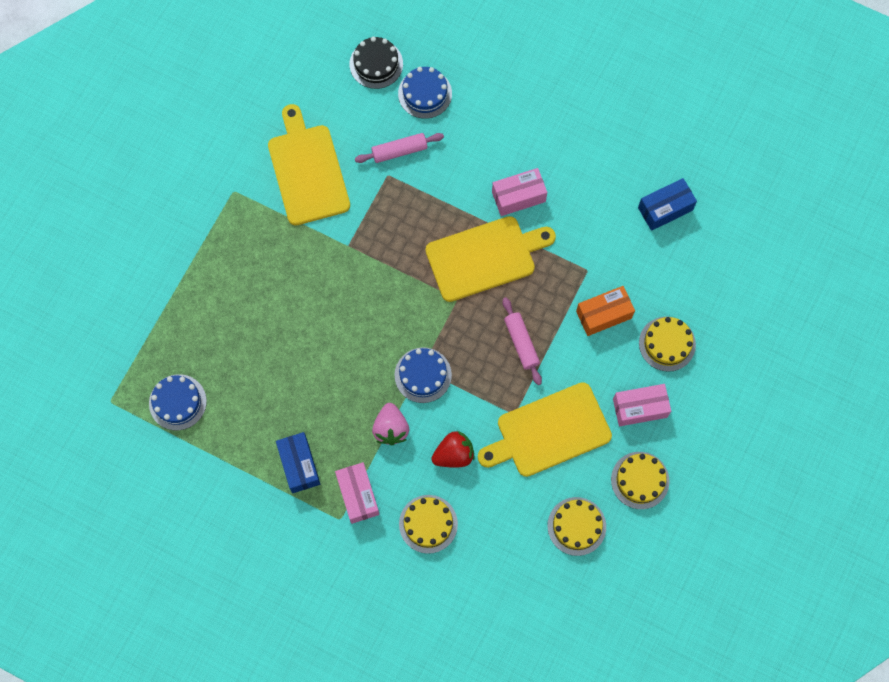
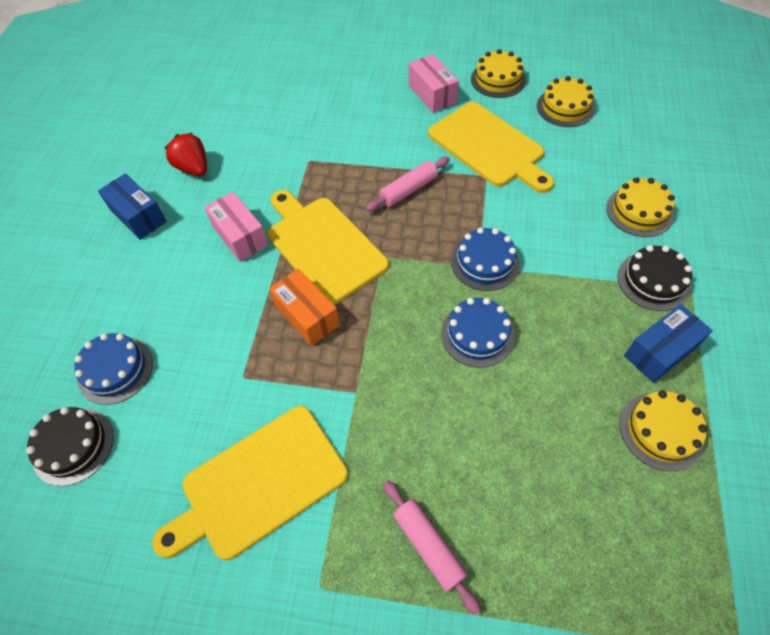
camera: 105 degrees left, 15 degrees down
(177, 402) = (677, 542): blue cake -> blue cake (477, 334)
(358, 495) = (653, 281): pink box -> black cake
(391, 428) = (561, 273): pink strawberry -> none
(399, 151) = (205, 374): pink rolling pin -> pink rolling pin (429, 546)
(454, 454) = (555, 211): red strawberry -> red strawberry (193, 168)
(603, 314) = (351, 138): orange box -> orange box (307, 315)
(665, 209) = (225, 122): blue box -> blue box (138, 216)
(667, 344) = (362, 91): yellow cake -> yellow cake (661, 431)

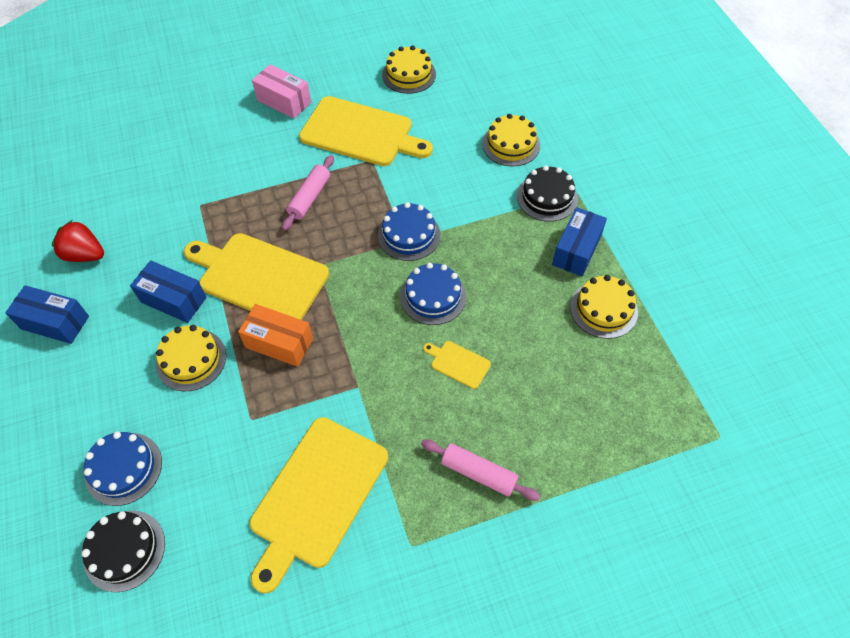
camera: 30 degrees left, 0 degrees up
(240, 236) = (173, 300): pink box -> blue box
(467, 416) = (458, 363): none -> yellow cutting board
(498, 79) = (337, 68): yellow cake -> yellow cake (191, 359)

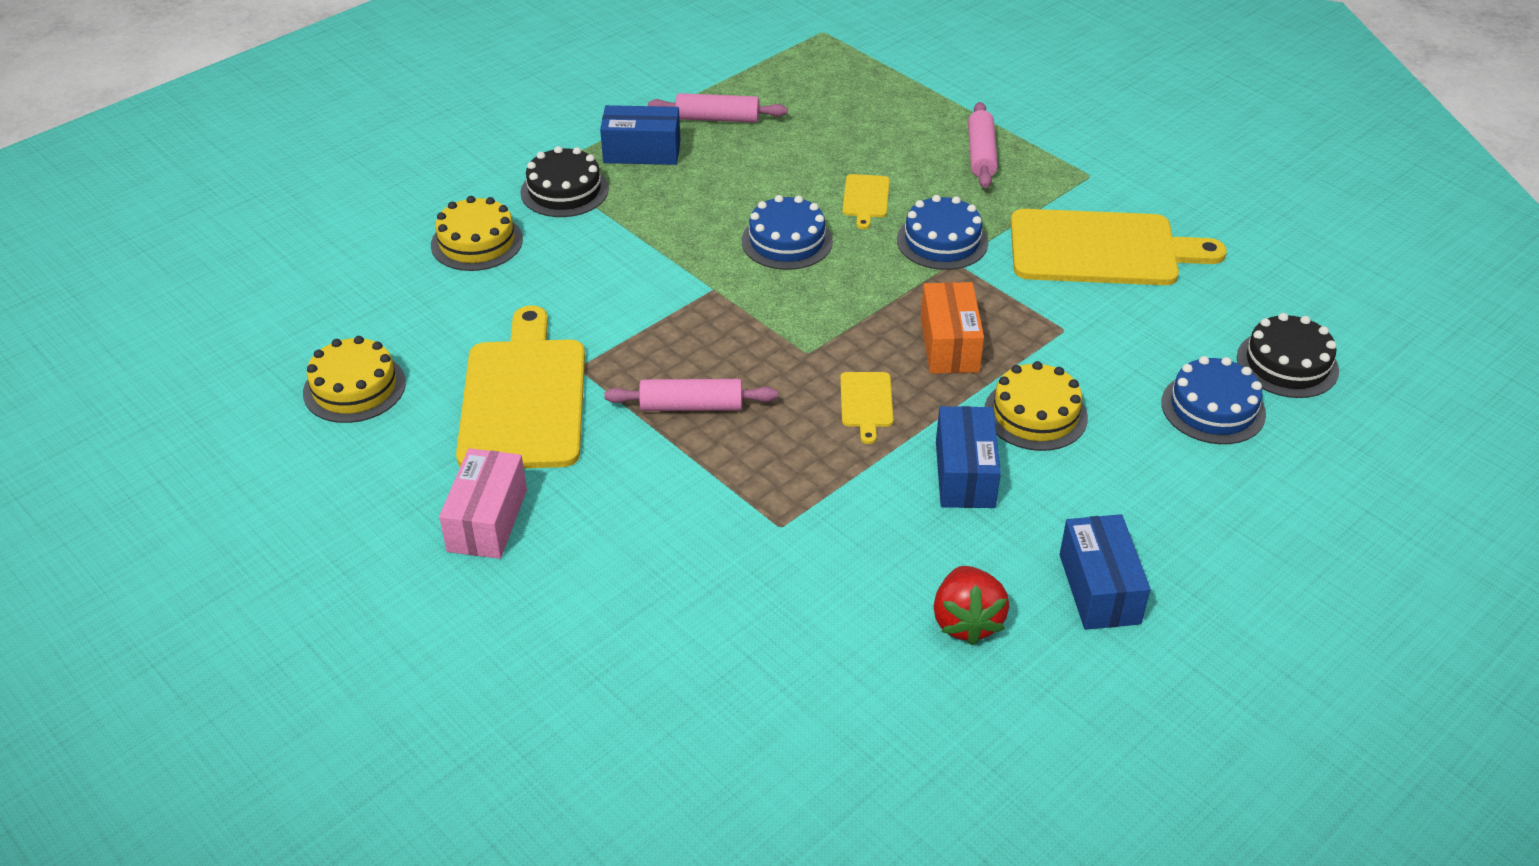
camera: 115 degrees left, 15 degrees down
(259, 277) = (866, 403): yellow cutting board -> yellow cutting board, size x0.43
(409, 235) = (702, 288): blue cake -> blue cake (942, 241)
(603, 309) = (717, 118): yellow cake -> pink rolling pin

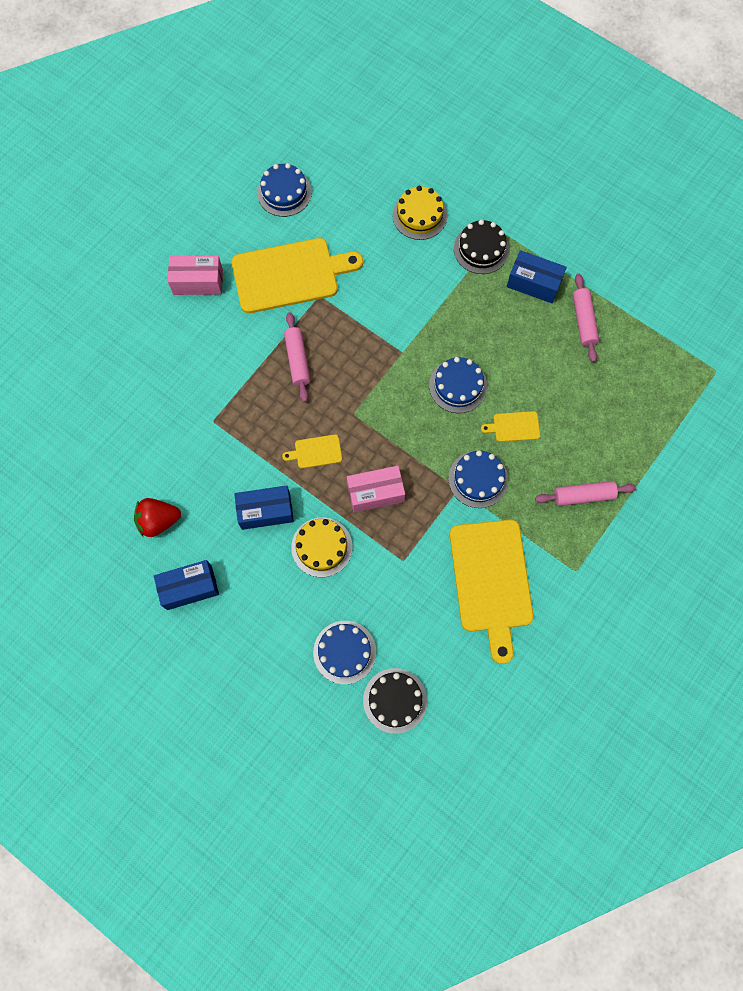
camera: 80 degrees right, 30 degrees up
(354, 388) = (284, 192): yellow cake -> blue cake
(642, 152) = (533, 283): blue box -> blue box turned 60 degrees counterclockwise
(949, 345) = (375, 493): orange box -> pink box

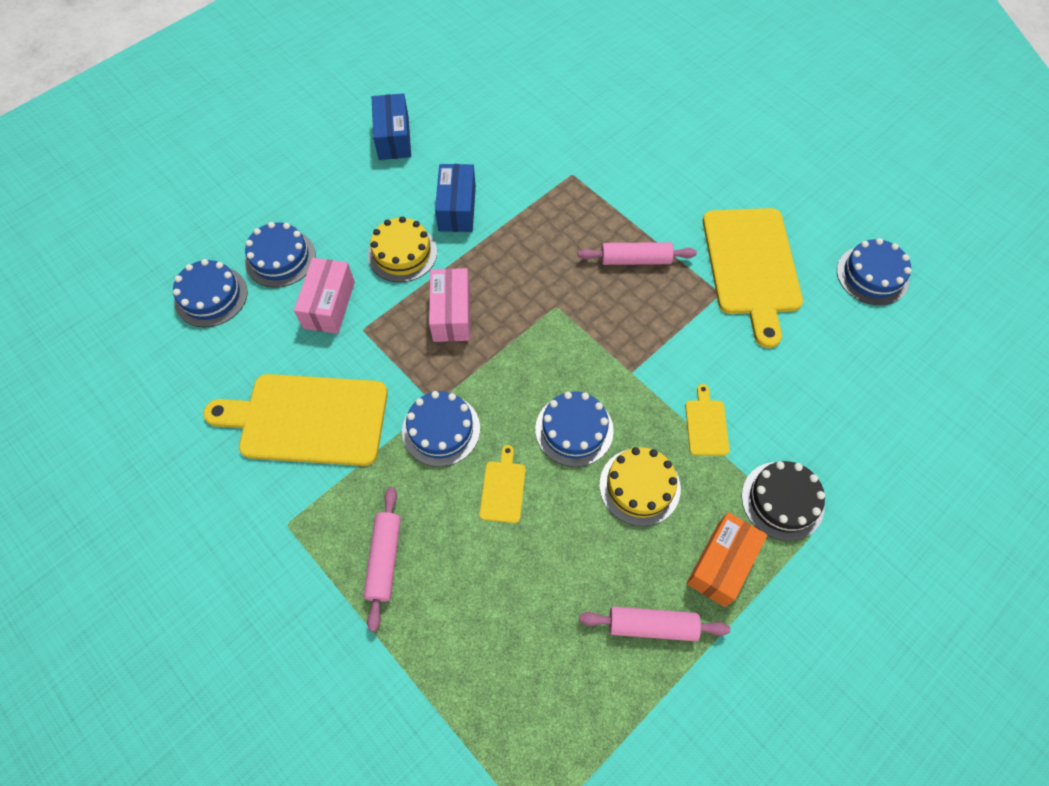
camera: 100 degrees right, 10 degrees down
(158, 521) = (470, 120): red strawberry -> none
(198, 282) = (747, 178): pink box -> pink box (329, 305)
(316, 452) = (515, 262): yellow cutting board -> yellow cutting board (706, 425)
(395, 700) = (211, 296): black cake -> blue cake
(419, 215) = (839, 428): yellow cake -> yellow cake (639, 486)
(533, 283) = (721, 564): blue box -> orange box

